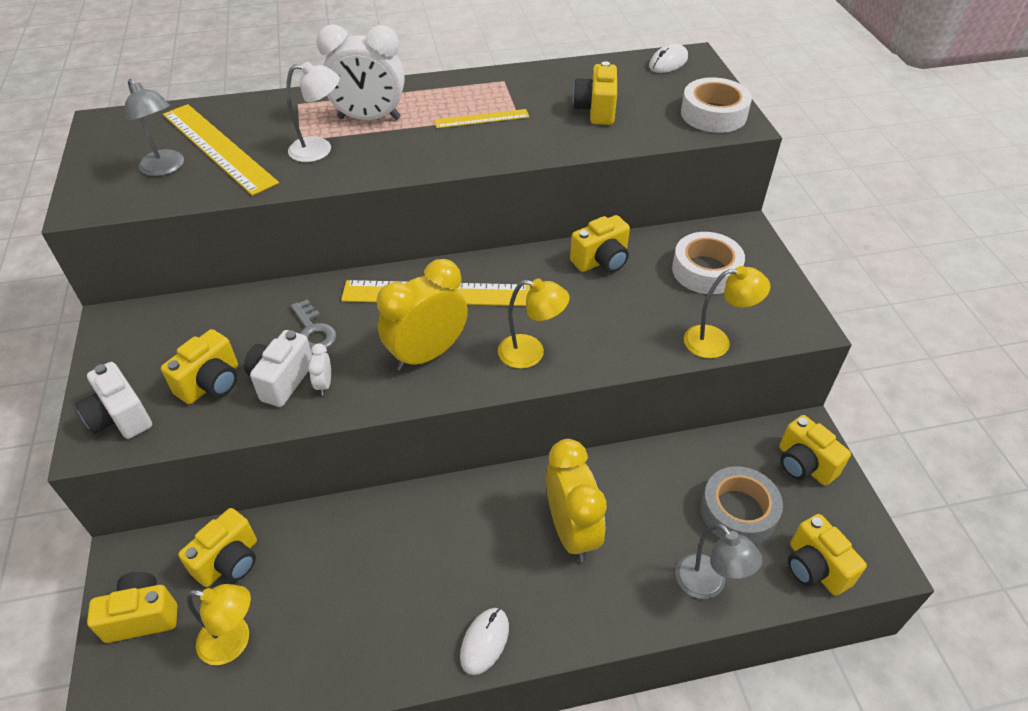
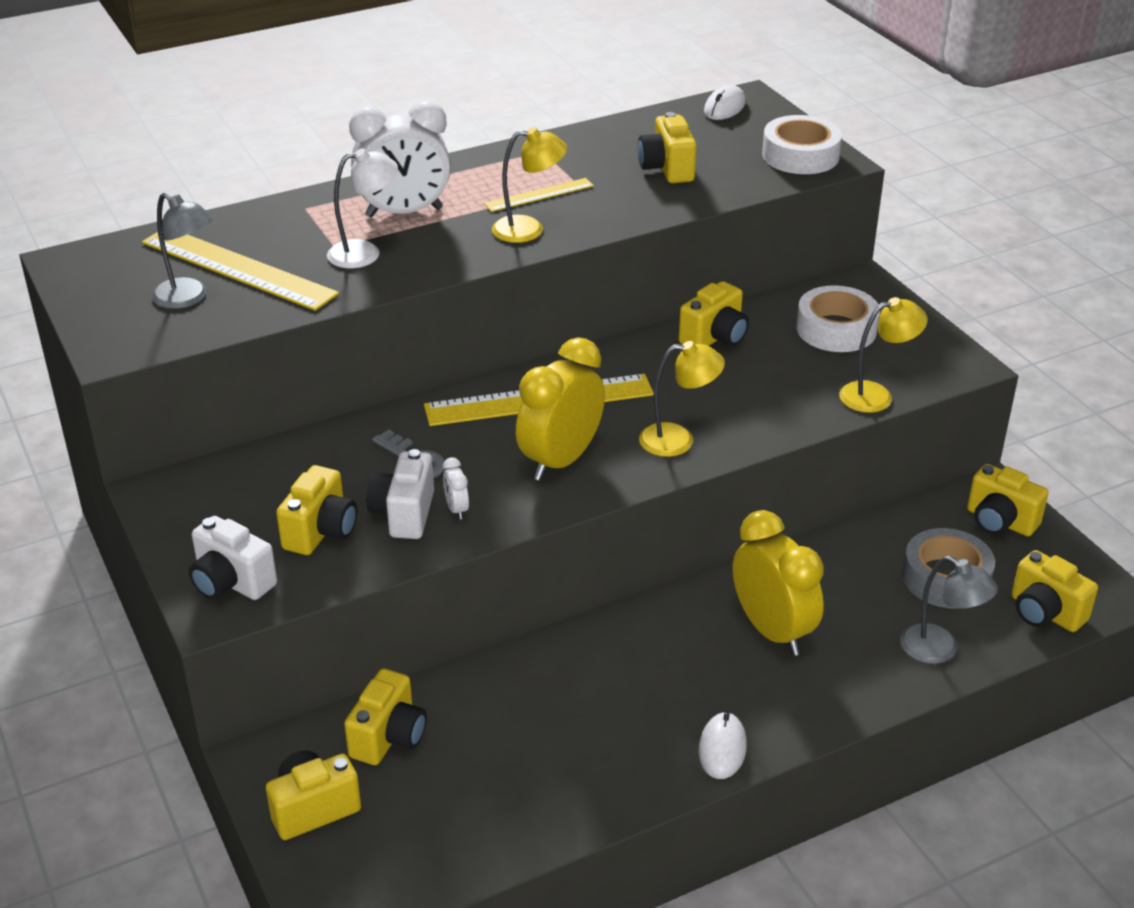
camera: 15 degrees left, 10 degrees down
(234, 642) = (437, 808): yellow lamp -> yellow lamp (529, 229)

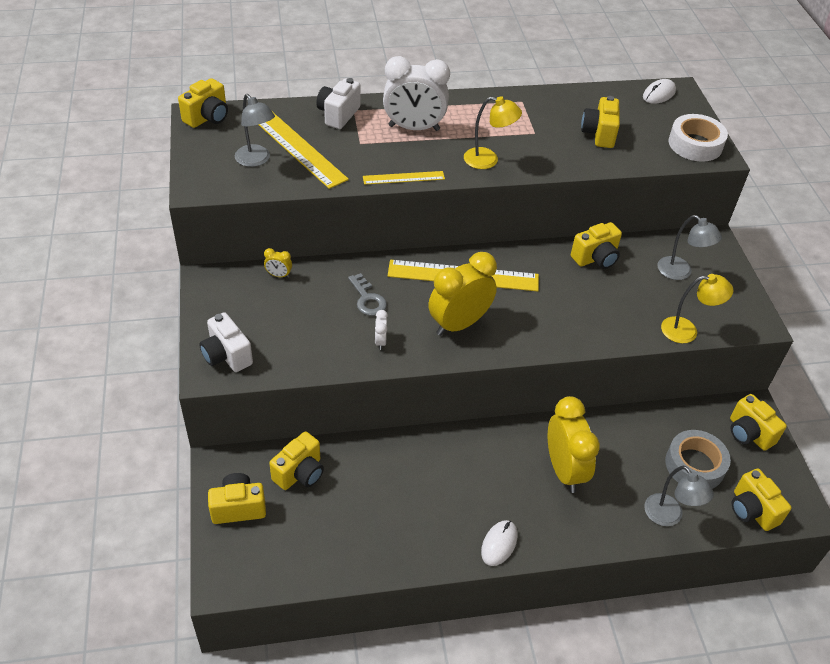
camera: 15 degrees right, 10 degrees up
(265, 461) = (279, 275): none -> yellow clock
(321, 532) = (292, 334): yellow camera -> yellow camera (207, 117)
(365, 253) = (377, 153): white lamp -> none
(404, 514) = (347, 336): white camera -> white camera (338, 115)
(539, 195) = (506, 135): yellow ruler -> yellow ruler (403, 178)
(678, 440) = (540, 329): yellow lamp -> none
(836, 329) = (680, 272): white tape -> grey lamp

